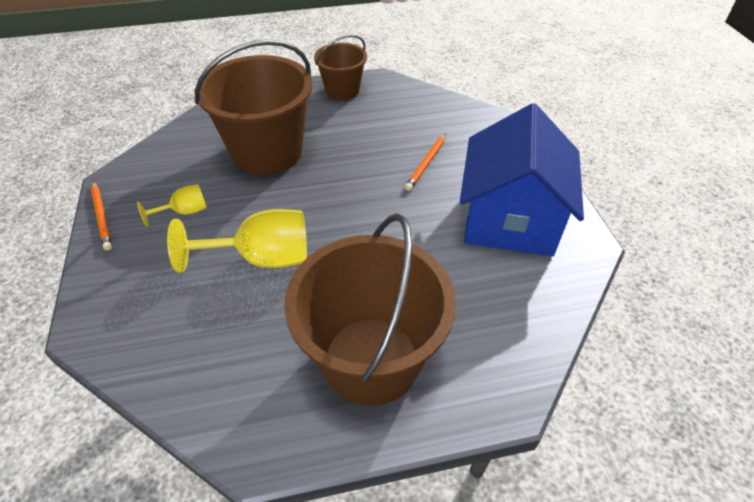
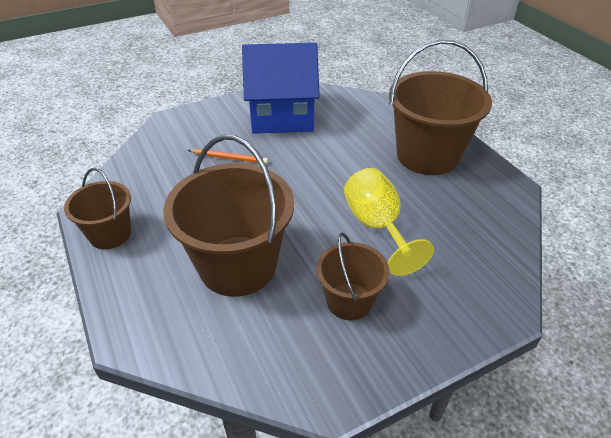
camera: 105 degrees left, 5 degrees down
(102, 217) = (387, 374): orange pencil -> none
(184, 212) = (349, 301): yellow goblet -> brown bucket

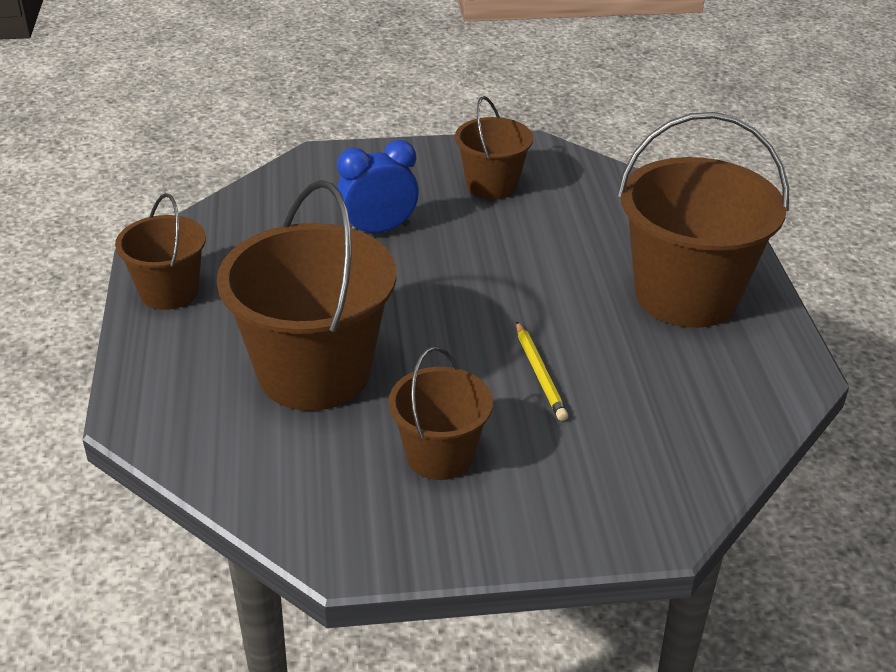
camera: 20 degrees right, 5 degrees down
(229, 158) = (378, 230): orange pencil -> blue clock
(282, 115) = (492, 185): blue house -> brown bucket
(377, 226) = (540, 374): yellow goblet -> yellow pencil

